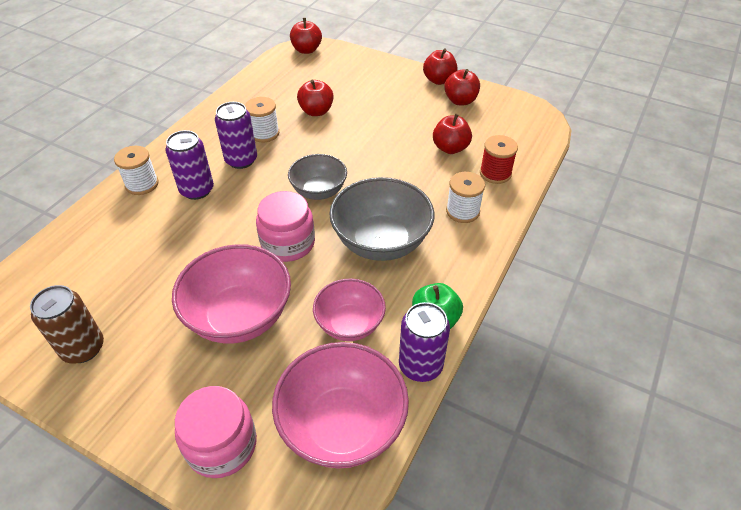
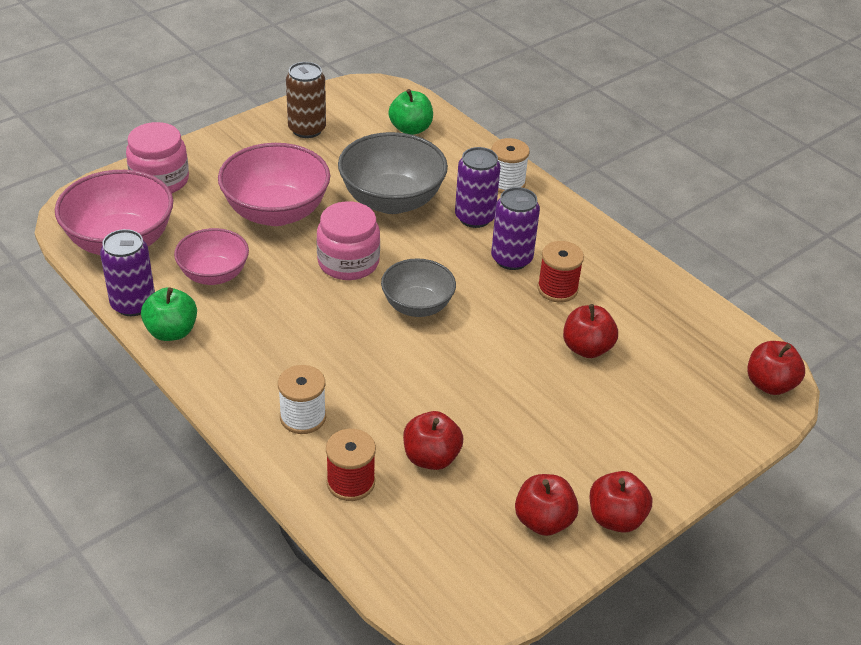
camera: 110 degrees right, 5 degrees down
(66, 266) = (410, 129): none -> green apple
(264, 133) = (557, 289): white spool -> red spool
(381, 242) = (302, 330): grey bowl -> grey bowl (391, 200)

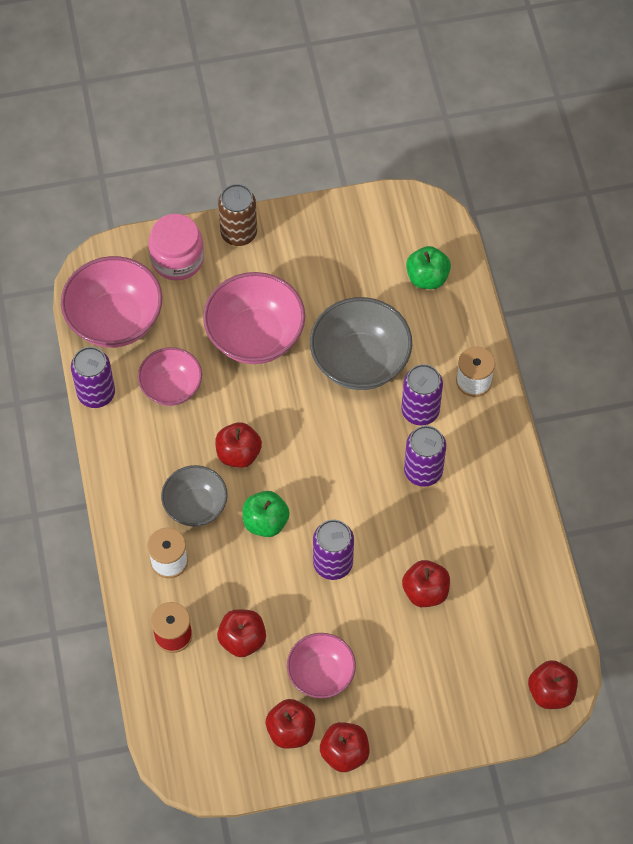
camera: 30 degrees right, 20 degrees up
(171, 332) = (112, 435): green apple -> green apple (265, 522)
(307, 129) = (333, 242): brown can -> brown can (239, 233)
(319, 304) = (238, 454): none -> red apple
(348, 262) = (285, 418): pink jar -> none
(417, 306) = (315, 489): grey bowl -> grey bowl (195, 506)
(479, 358) = (333, 563): none -> purple can
(537, 456) = (321, 674): none -> pink bowl
(557, 289) = (441, 520): red spool -> none

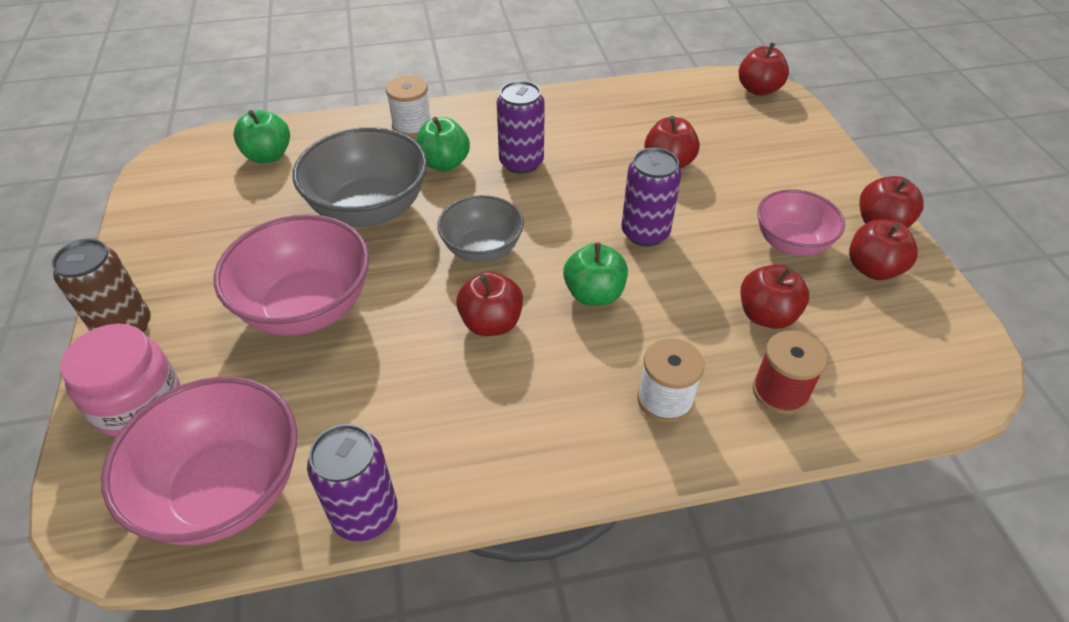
camera: 90 degrees left, 15 degrees down
(171, 388) = (372, 404): pink bowl -> none
(195, 506) = (574, 370): grey bowl -> grey bowl (482, 249)
(420, 411) = (444, 163): purple can -> green apple

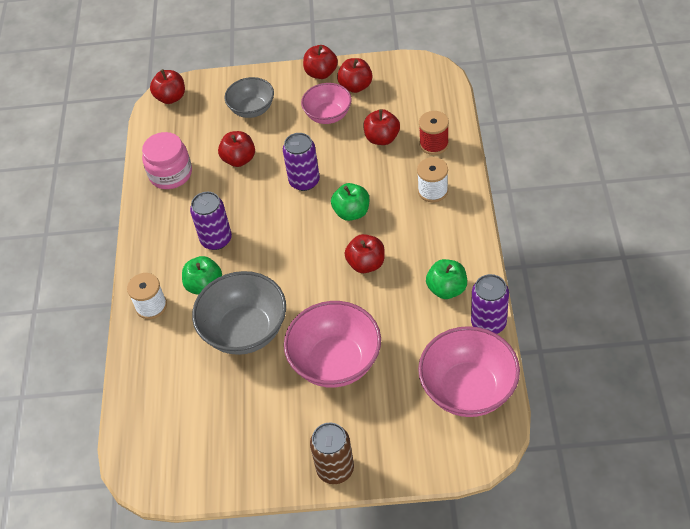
camera: 75 degrees left, 5 degrees up
(138, 403) = (401, 447): pink jar -> pink jar (170, 174)
(268, 156) = (162, 403): green apple -> green apple (446, 289)
(482, 249) = (301, 266): grey bowl -> grey bowl (252, 109)

